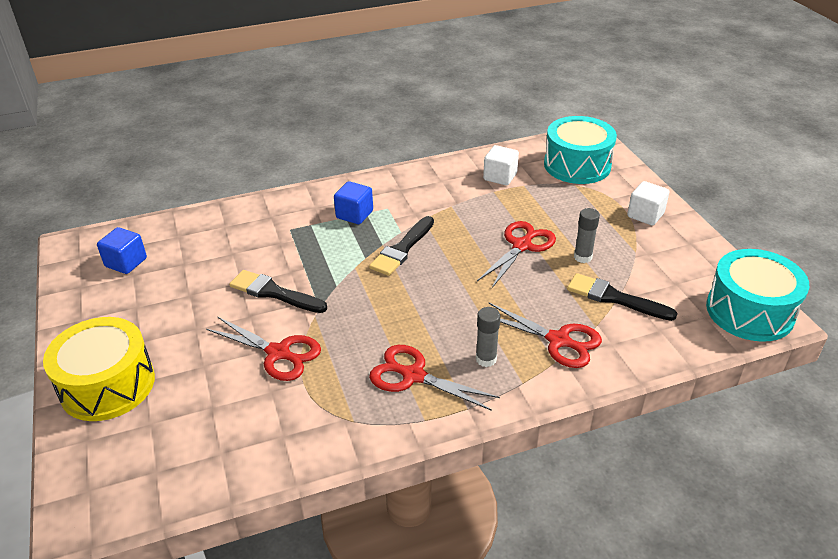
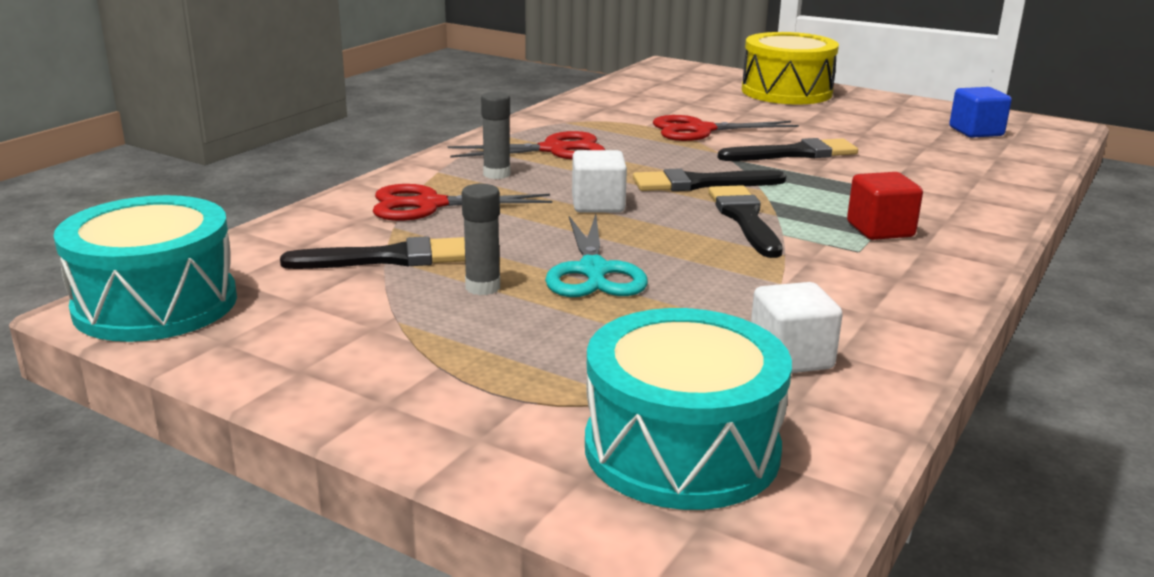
camera: 140 degrees right, 15 degrees down
(354, 214) = (880, 230): blue cube -> red cube
(377, 288) = (700, 183): none -> black brush
(522, 246) = (593, 271): red scissors -> turquoise scissors
(645, 215) = (424, 390): white cube -> white cube (598, 205)

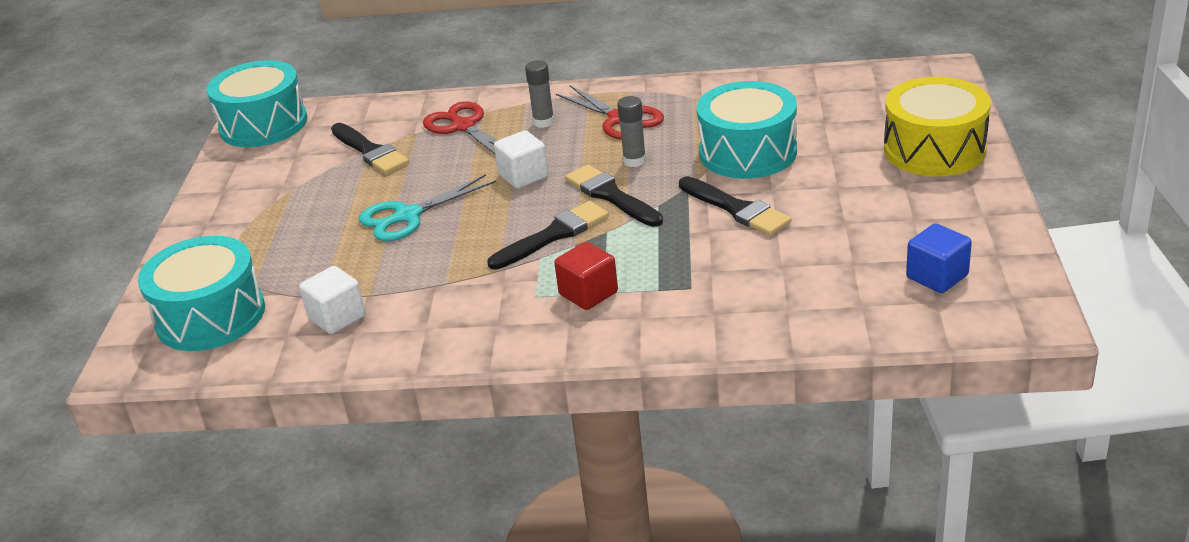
camera: 65 degrees right, 10 degrees up
(482, 287) = (354, 193): grey glue stick -> grey glue stick (634, 161)
(700, 130) = (747, 152): red scissors -> turquoise drum

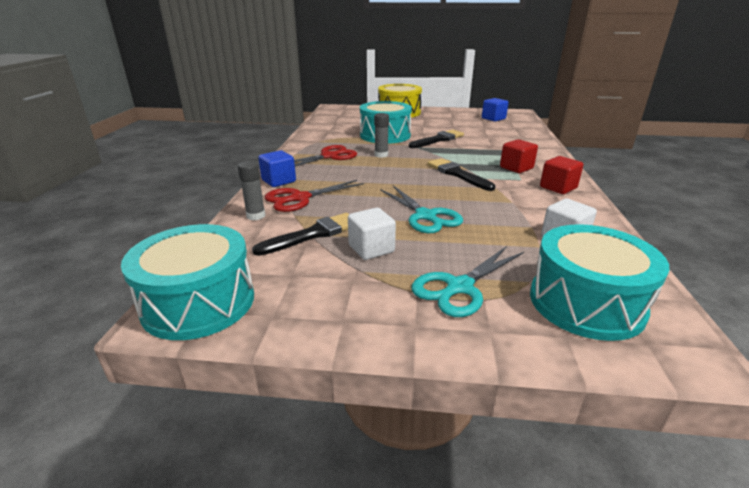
camera: 90 degrees left, 5 degrees down
(254, 244) = (459, 287): none -> turquoise scissors
(500, 330) = (558, 188): none -> red cube
(518, 102) = (278, 181): none -> blue cube
(523, 176) = (384, 180): white cube -> white cube (371, 249)
(543, 122) = (315, 174): grey glue stick -> grey glue stick (256, 216)
(611, 196) = (417, 161): black brush -> none

